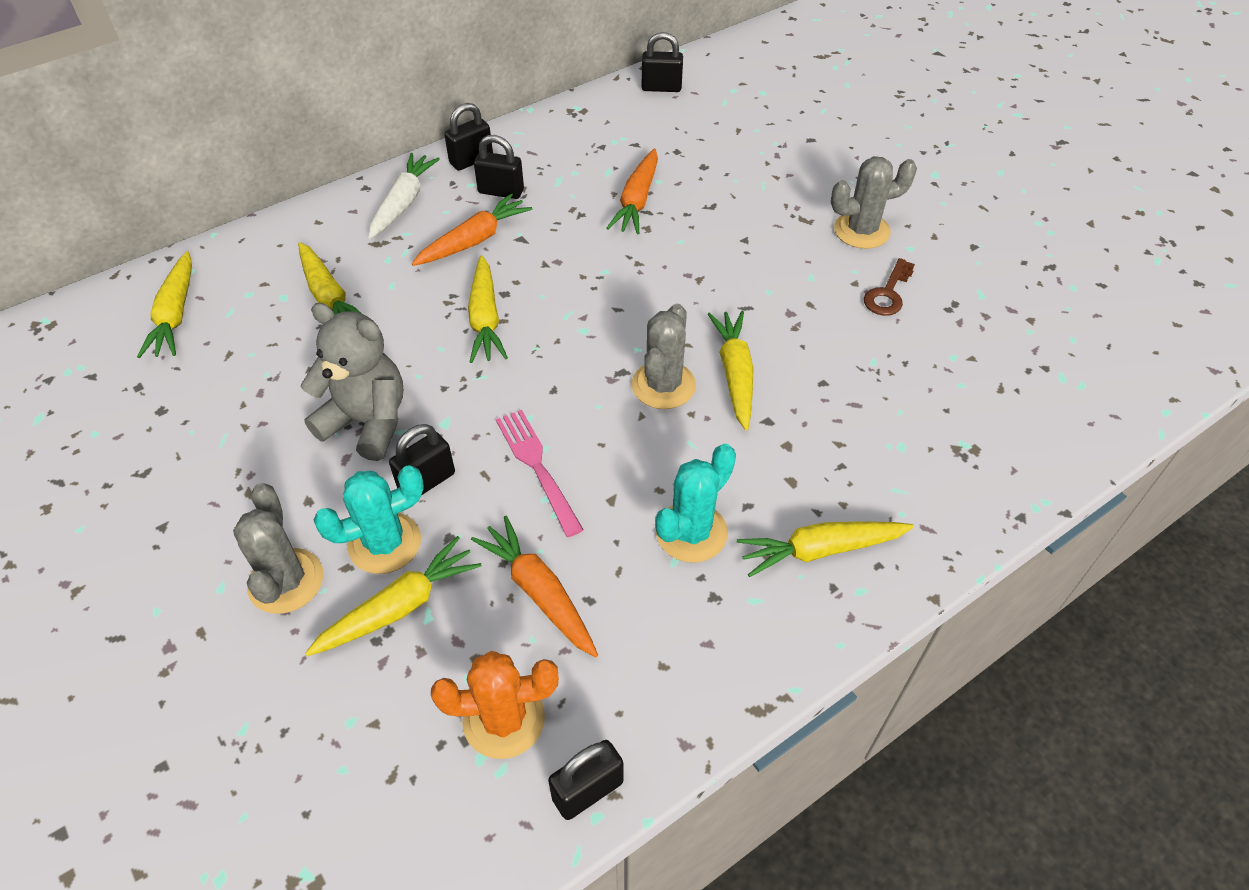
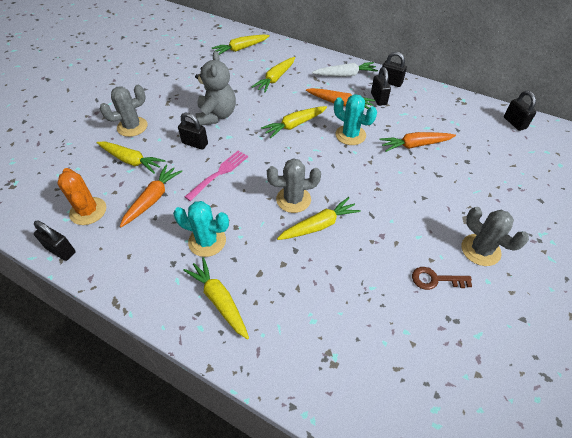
camera: 65 degrees right, 0 degrees up
(385, 543) = (159, 144): turquoise cactus -> turquoise cactus (350, 135)

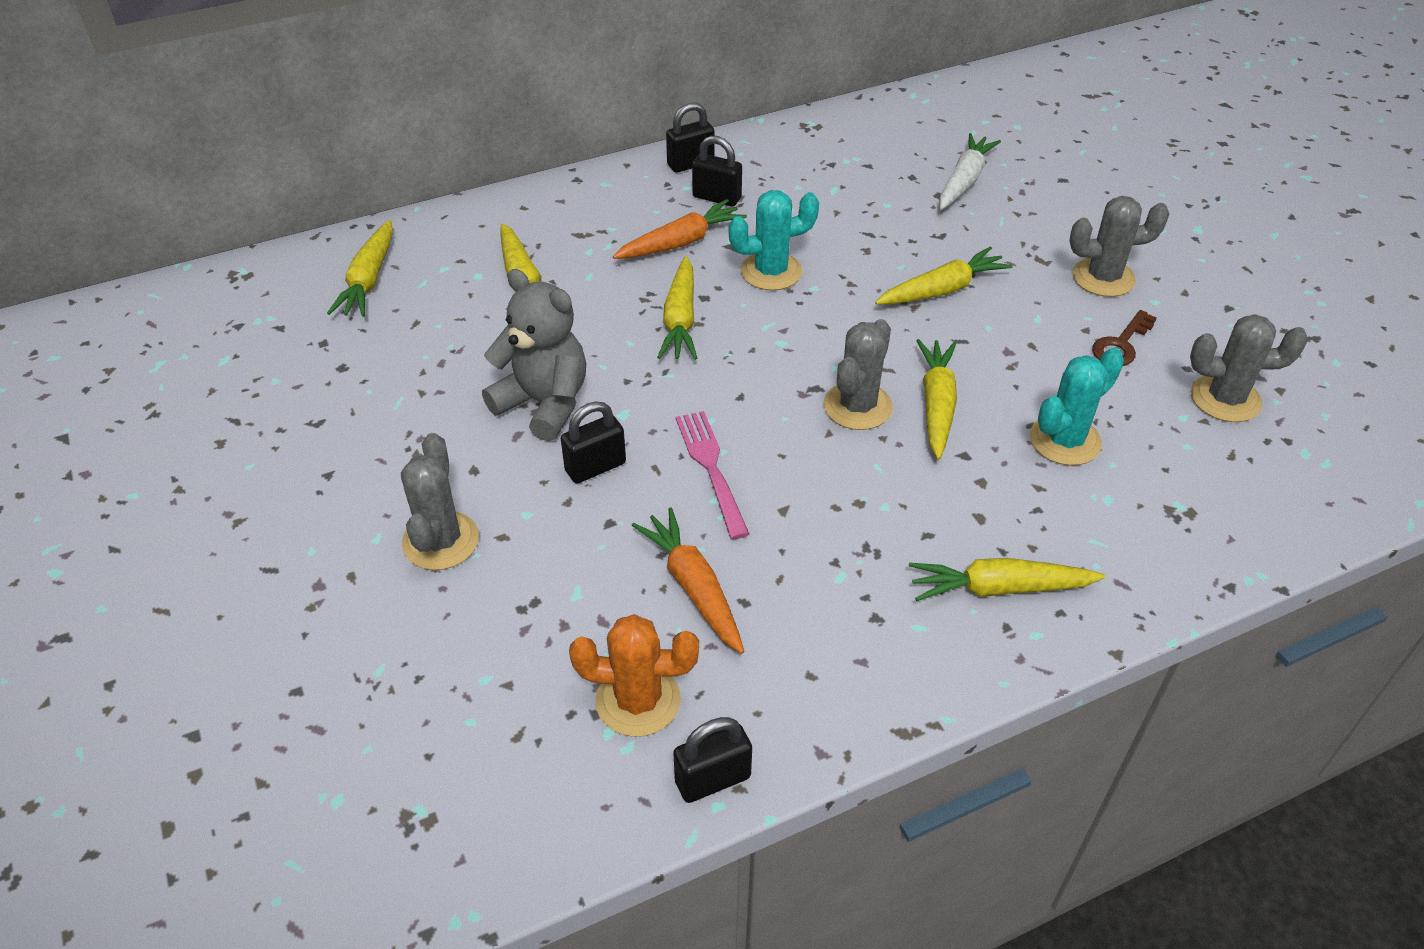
camera: 55 degrees left, 5 degrees down
(131, 160) = (549, 581): yellow carrot -> yellow carrot (942, 290)
(207, 241) = (862, 552): turquoise cactus -> turquoise cactus (1065, 440)
(345, 75) = (613, 198): white carrot -> white carrot (964, 181)
(415, 145) = (860, 221): orange carrot -> none
(440, 347) = (1225, 399): none -> grey cactus
(514, 123) = (906, 111): black padlock -> none

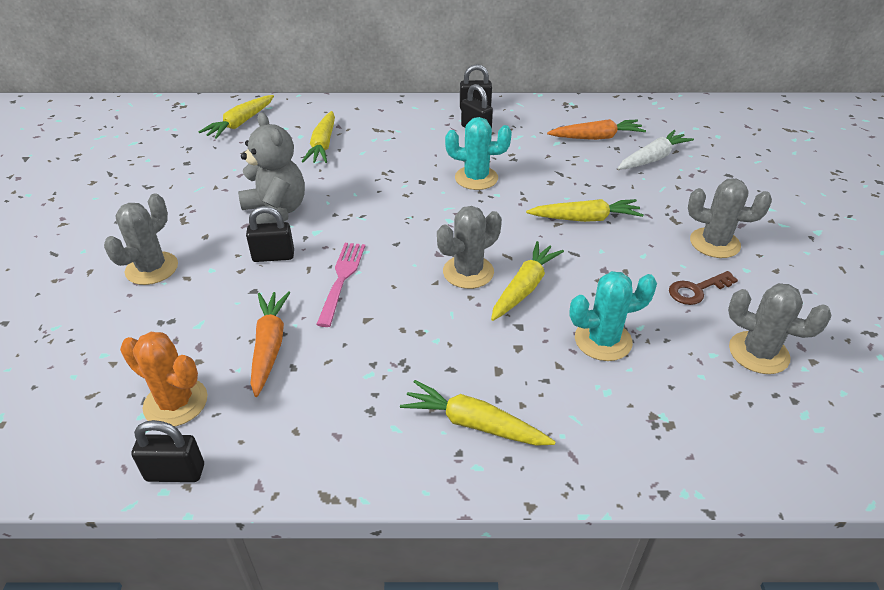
camera: 25 degrees right, 5 degrees down
(680, 242) = (432, 148): orange carrot -> orange carrot (596, 137)
(680, 319) = (396, 189): yellow carrot -> none

